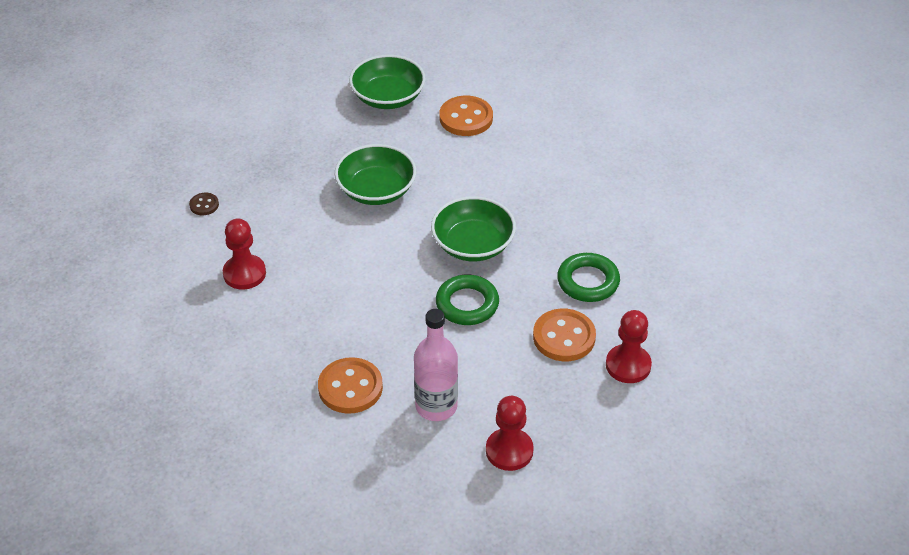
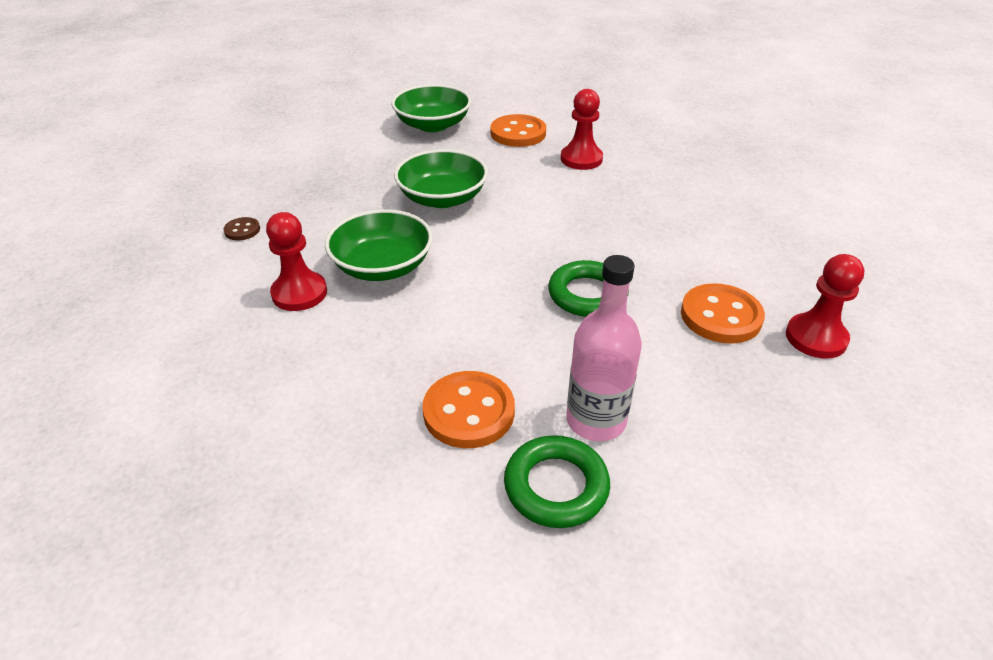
camera: 10 degrees left, 5 degrees down
(473, 244) = (569, 235): green bowl -> green bowl (382, 266)
(509, 451) = (723, 468): red pawn -> red pawn (581, 159)
(588, 281) = (716, 256): green ring -> green ring (556, 486)

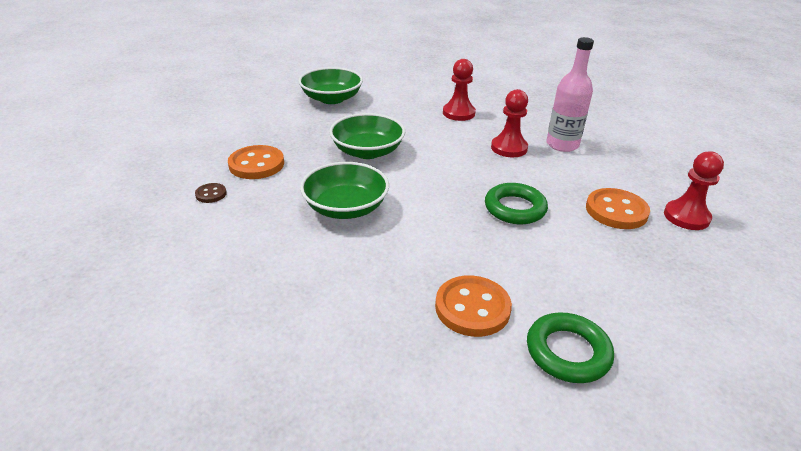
camera: 15 degrees left, 5 degrees down
(299, 293) = (286, 237): red pawn -> red pawn (509, 148)
(518, 133) = (401, 99): orange button -> orange button (256, 164)
(596, 420) = (570, 298): pink bottle -> pink bottle (562, 145)

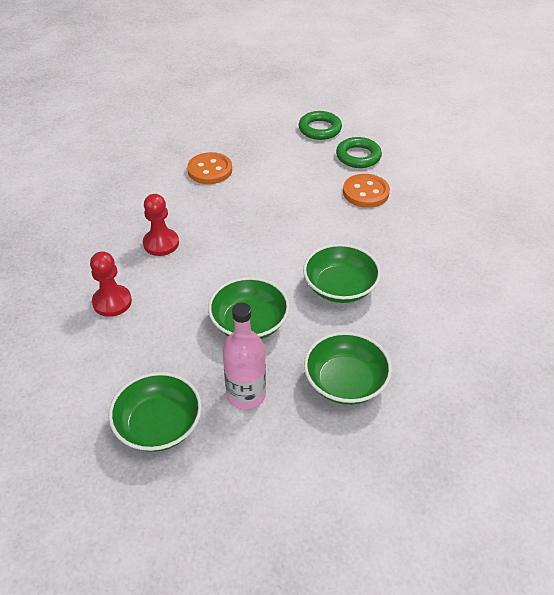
camera: 125 degrees left, 10 degrees up
(211, 194) = (412, 375): brown button -> none
(256, 164) = (345, 382): orange button -> green bowl
(515, 208) = (252, 210): green ring -> green ring (320, 129)
(562, 145) = (127, 218): pink bottle -> pink bottle (246, 394)
(686, 217) = (189, 144): red pawn -> none

